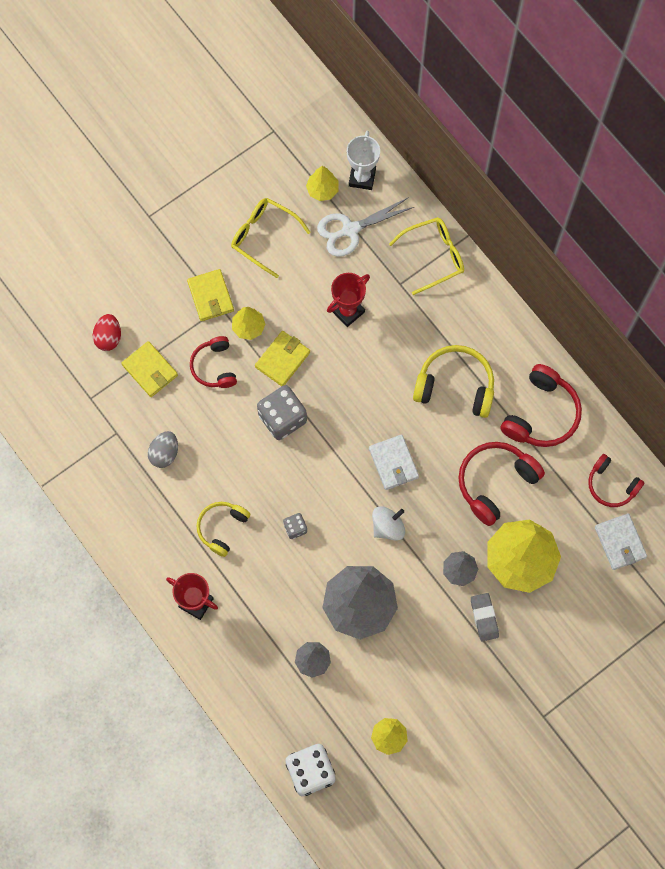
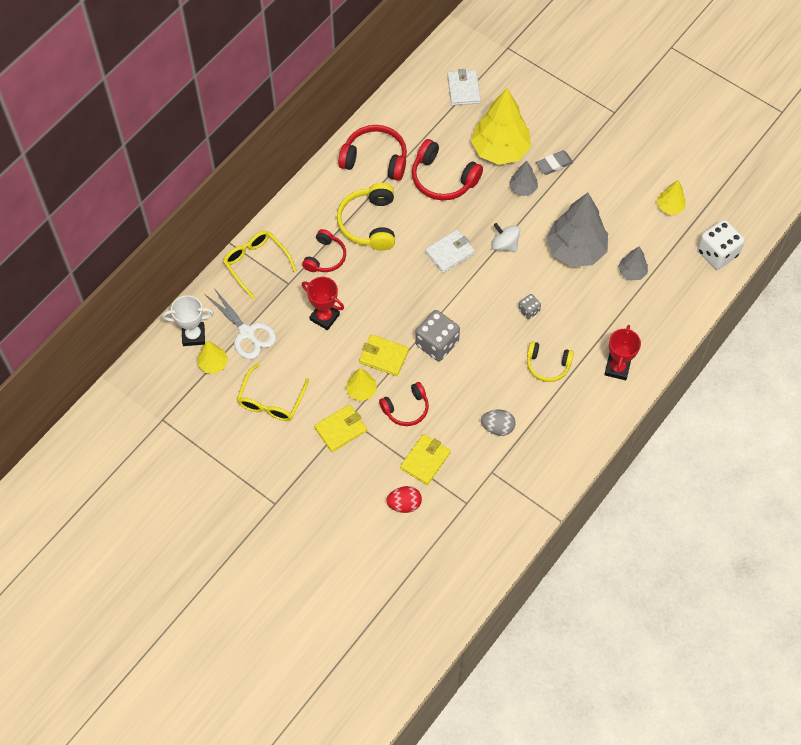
camera: 105 degrees left, 10 degrees down
(611, 485) = (419, 103): red headphones -> red headphones (325, 257)
(620, 542) = (463, 89): white wallet -> white wallet turned 60 degrees counterclockwise

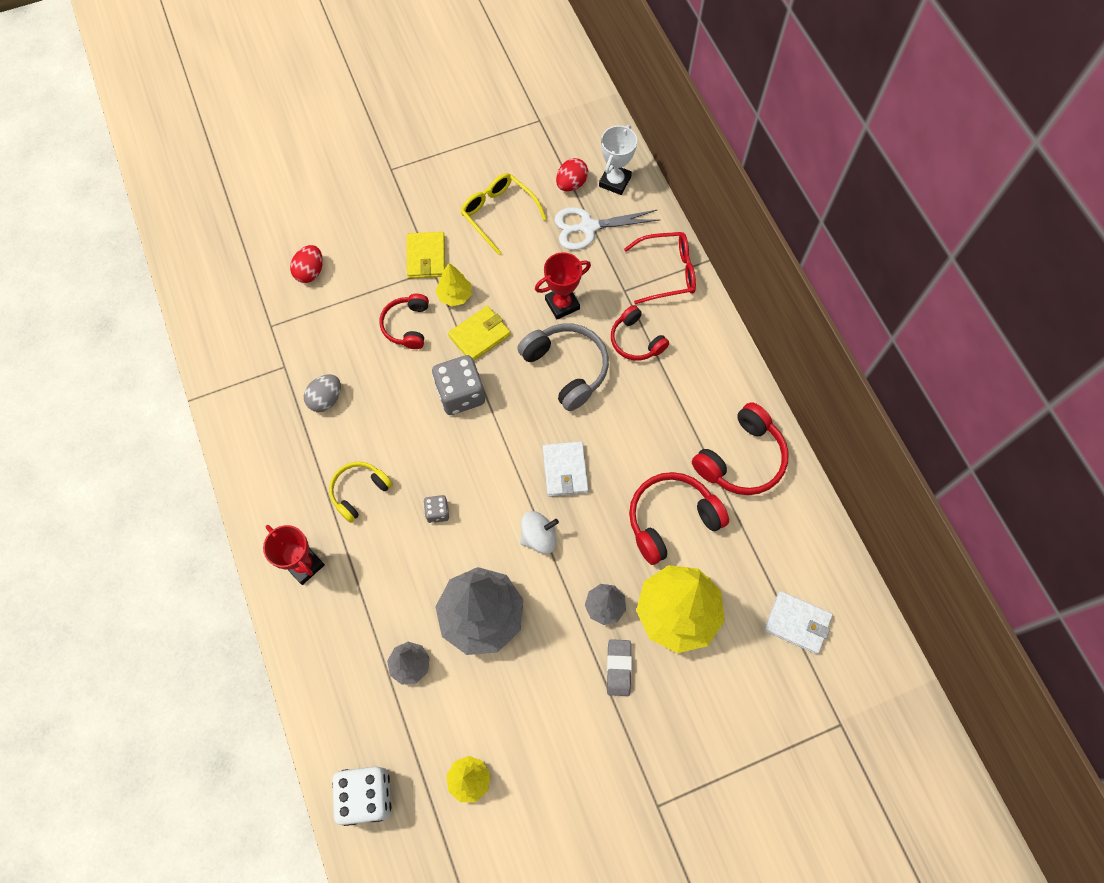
camera: 120 degrees right, 5 degrees up
(213, 364) = (571, 184): yellow tree -> red egg
(256, 264) = (667, 272): yellow glasses -> red glasses
(369, 223) = (654, 406): yellow headphones -> none
(374, 289) = (566, 368): none -> grey headphones
(425, 460) = (340, 313): yellow wallet -> none

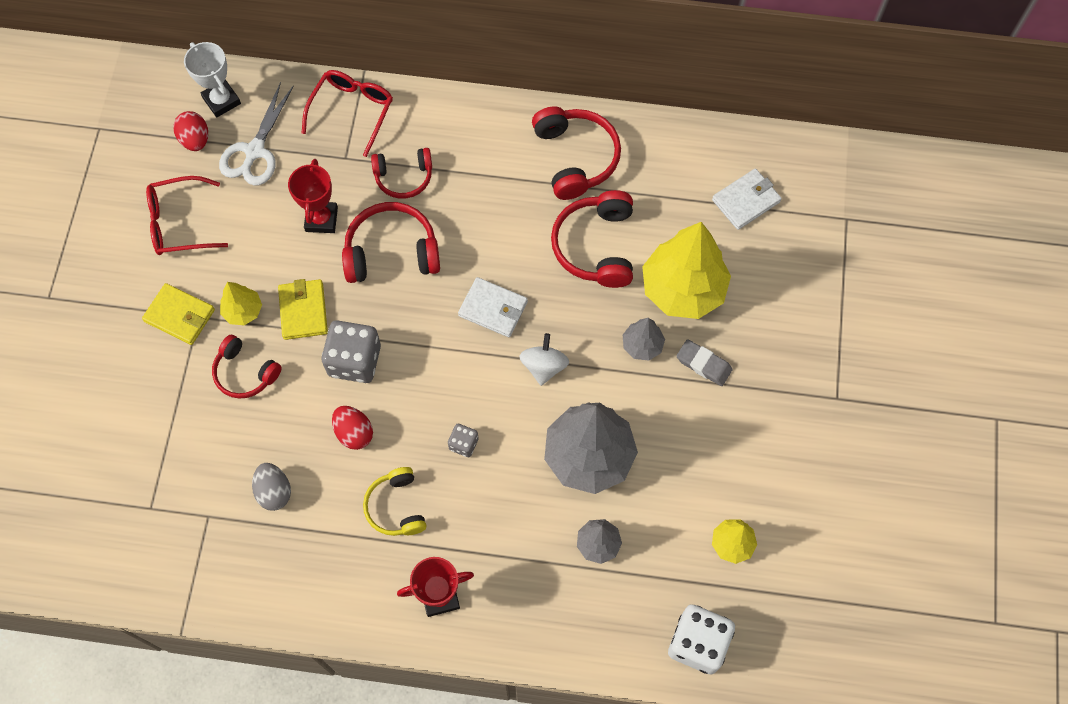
camera: 60 degrees left, 0 degrees up
(310, 272) = (114, 437): red egg -> red egg (354, 433)
(498, 214) = (179, 223): yellow glasses -> red glasses
(566, 368) = (391, 252): grey headphones -> red headphones

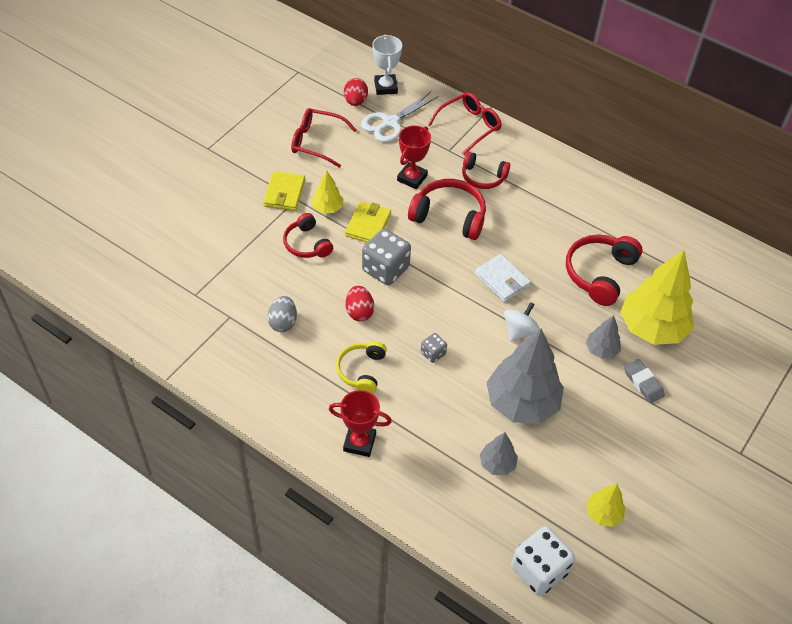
camera: 25 degrees right, 15 degrees down
(179, 316) = (284, 193): yellow wallet -> yellow wallet turned 45 degrees clockwise
(575, 158) = (613, 214): red headphones -> none
(746, 201) = (731, 293): white wallet -> none

